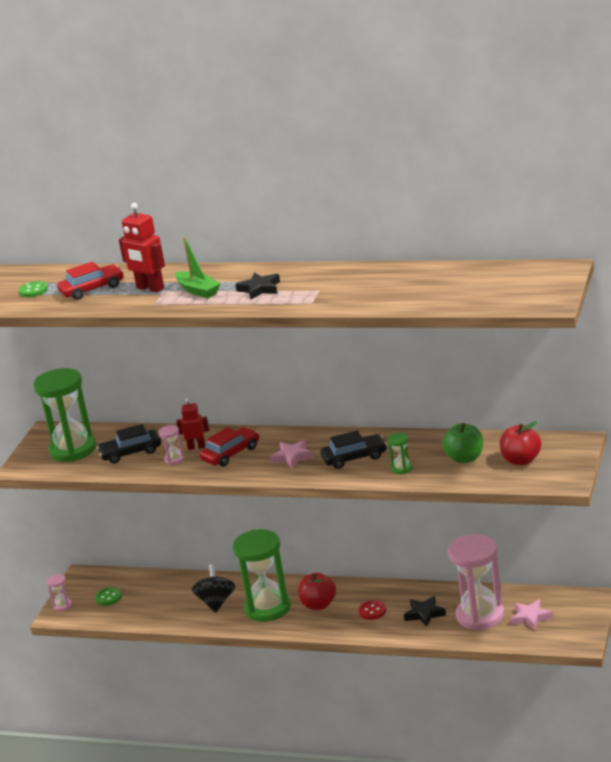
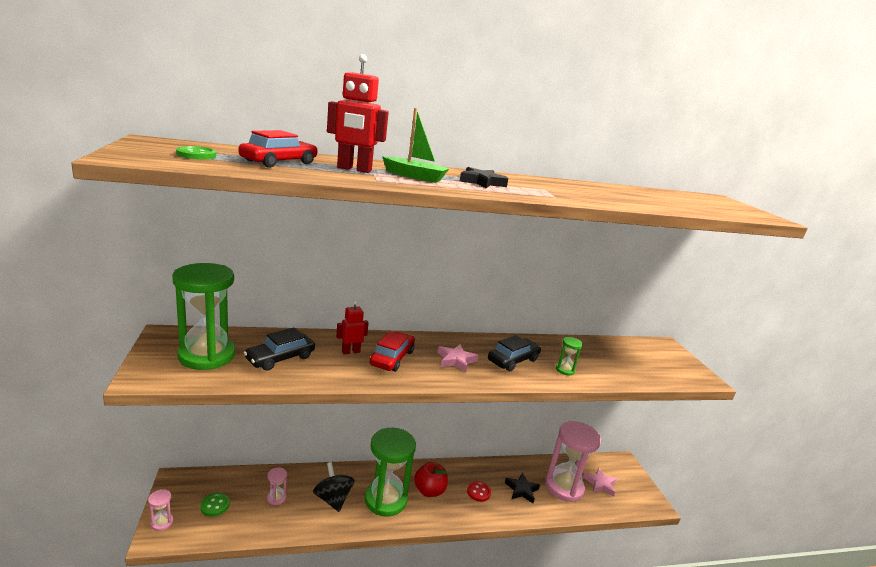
camera: 35 degrees left, 5 degrees down
(174, 459) = (335, 365): pink hourglass -> pink hourglass (276, 498)
(465, 458) = (604, 359): green apple -> none
(521, 460) = (648, 361): red apple -> none

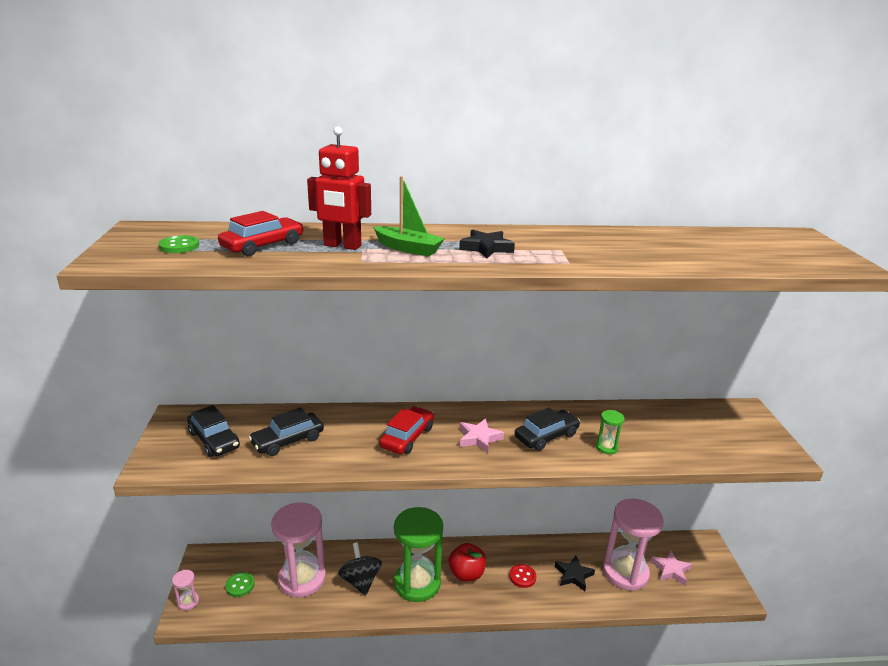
camera: 10 degrees right, 5 degrees up
(207, 355) = (214, 440): green hourglass -> black car
(276, 498) = (302, 578): pink hourglass -> pink hourglass, size x2.40
(350, 351) = (363, 430): red robot -> none

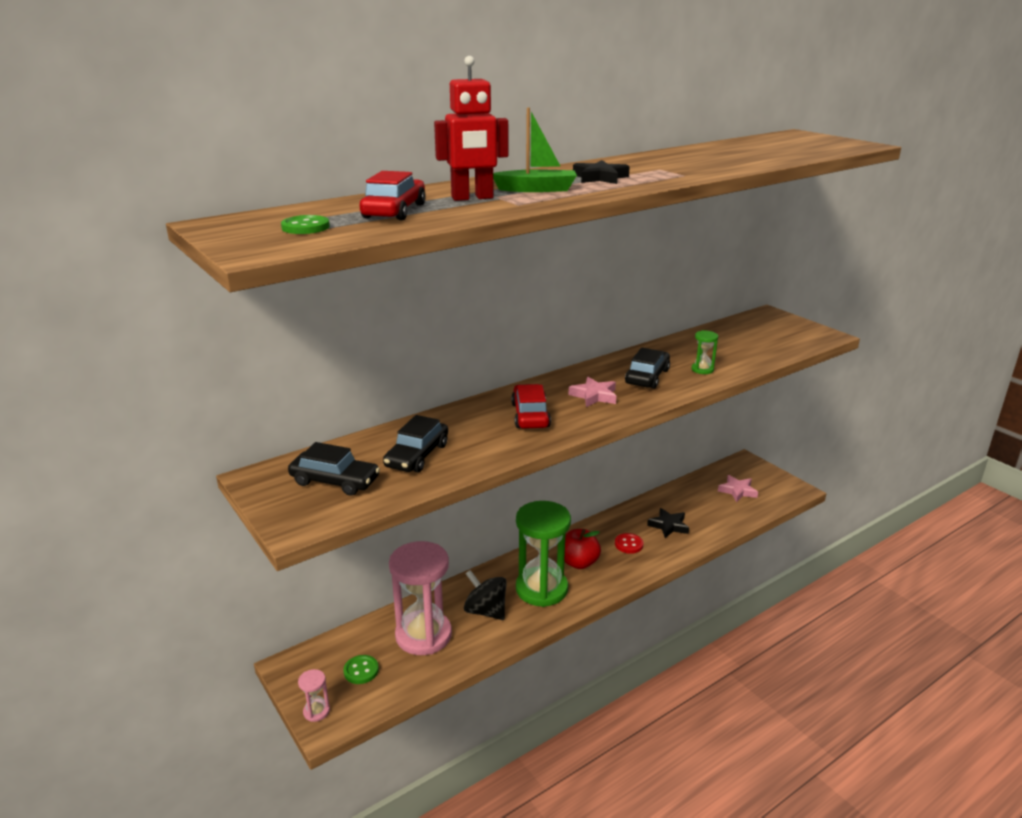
camera: 30 degrees left, 0 degrees up
(625, 572) = (706, 507): pink hourglass -> none

